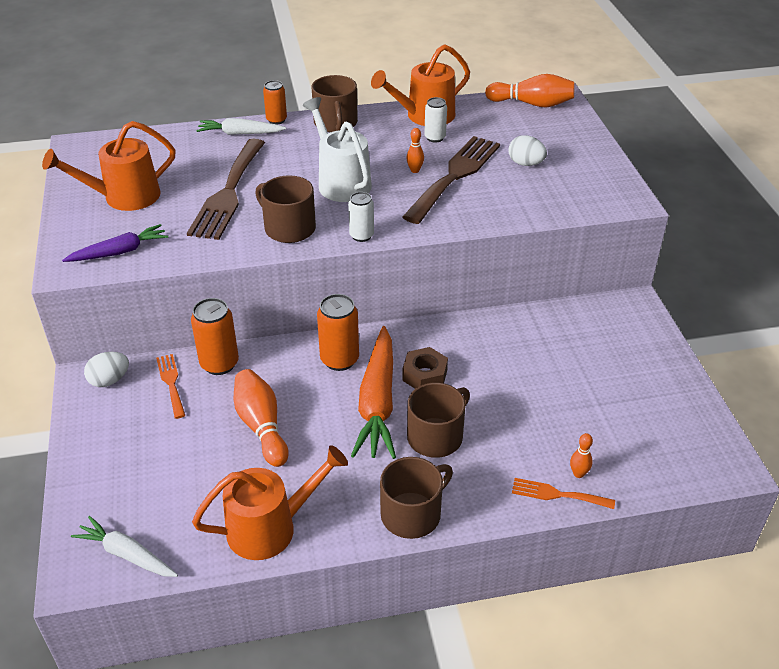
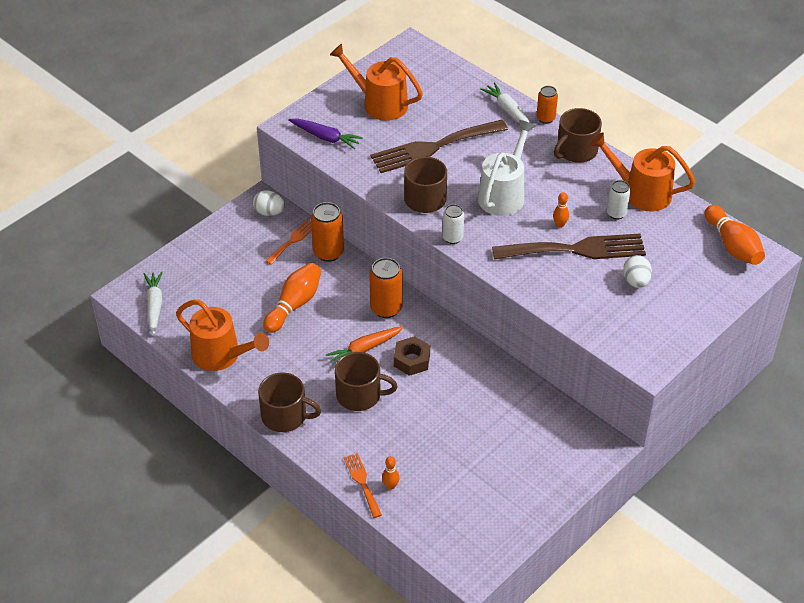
camera: 55 degrees right, 5 degrees up
(378, 402) = (365, 349): orange carrot -> orange carrot, size x0.59

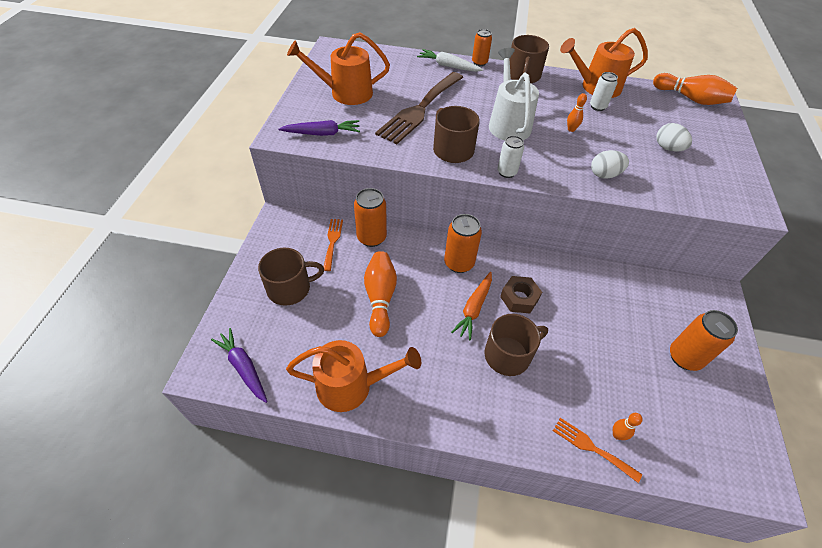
camera: 35 degrees left, 5 degrees up
(154, 306) = (244, 368): white carrot -> purple carrot
(269, 212) = (293, 226): white egg -> white egg (604, 175)
(285, 416) = (463, 417): brown mug -> brown mug (290, 288)
(509, 471) = (684, 357): none -> orange can
(576, 249) = (602, 142): brown fork -> none

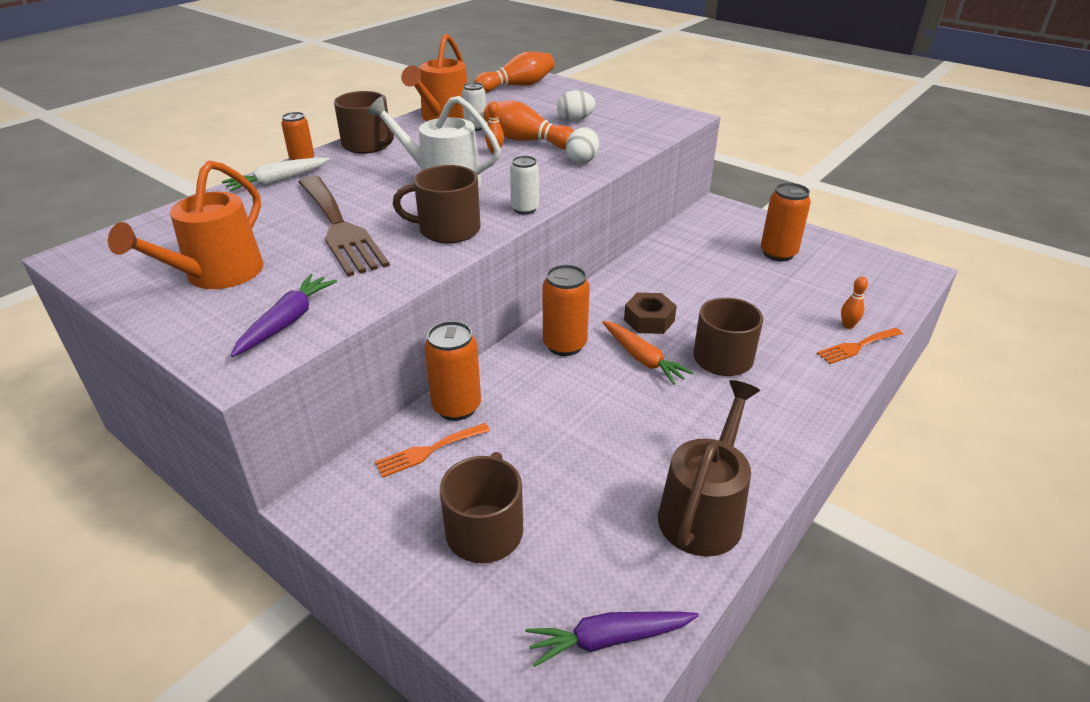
camera: 60 degrees left, 15 degrees down
(332, 241) = (428, 451): orange fork -> orange fork turned 60 degrees counterclockwise
(352, 386) = (704, 511): orange watering can -> brown watering can
(380, 298) = (572, 434): orange bowling pin -> orange bowling pin (527, 140)

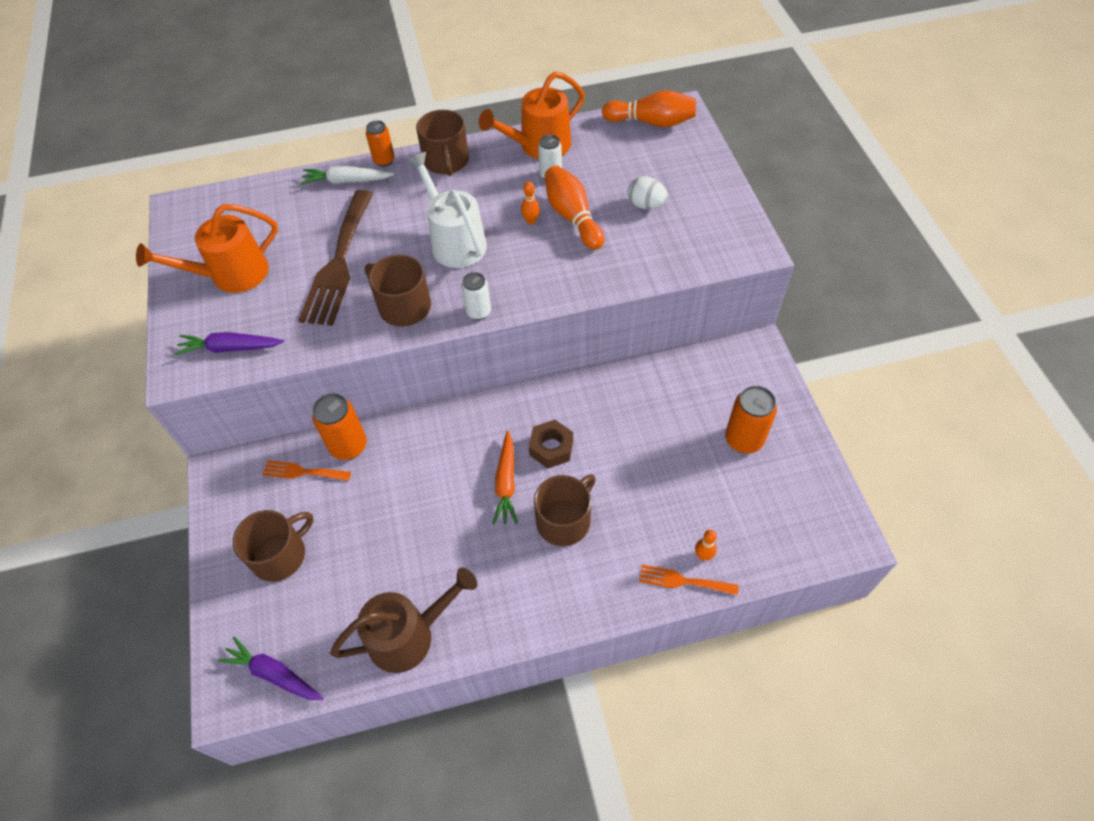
camera: 40 degrees right, 20 degrees up
(286, 322) = (231, 348): purple carrot -> purple carrot turned 150 degrees counterclockwise
(564, 345) = (467, 434): orange can -> none
(582, 160) = (588, 270): white egg -> none

